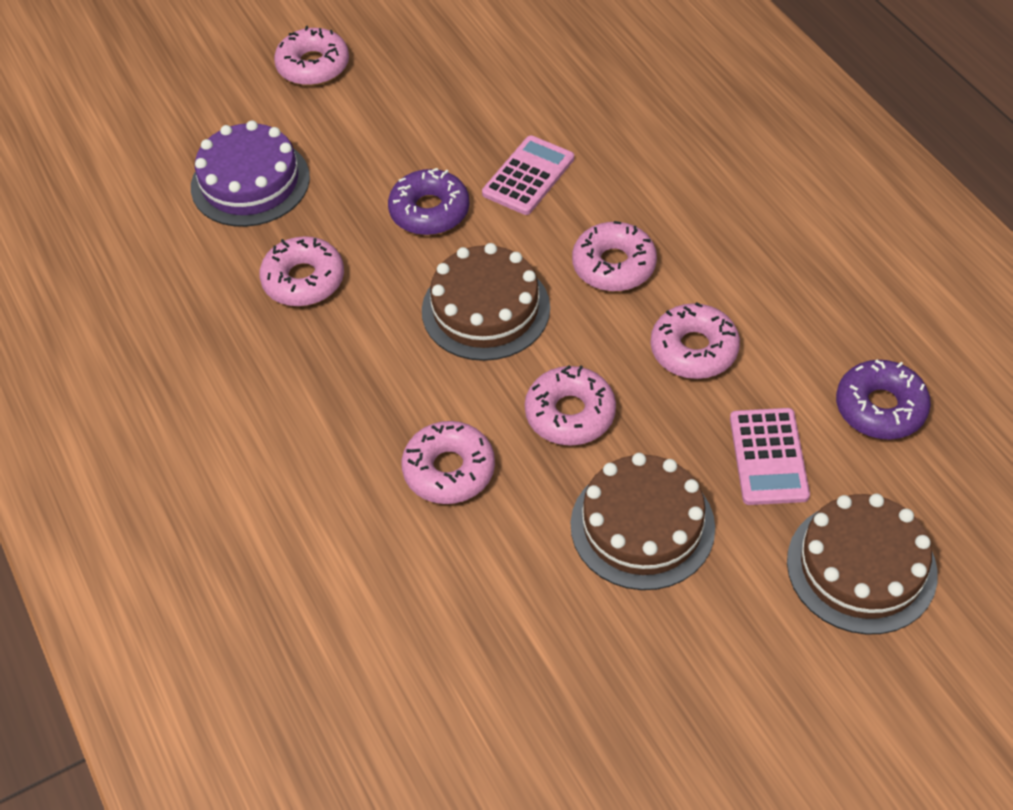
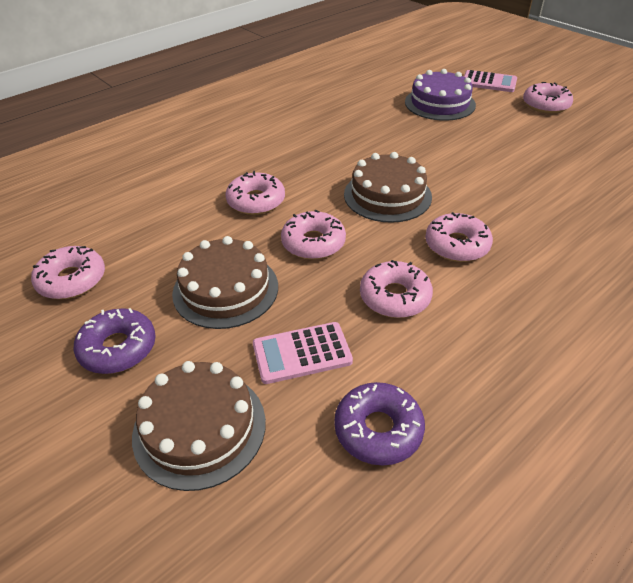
camera: 75 degrees right, 10 degrees down
(303, 280) = (378, 131): pink donut -> pink donut (72, 280)
(429, 211) = (457, 162): purple donut -> purple donut (118, 348)
(528, 176) = (516, 195): pink calculator -> pink calculator (489, 82)

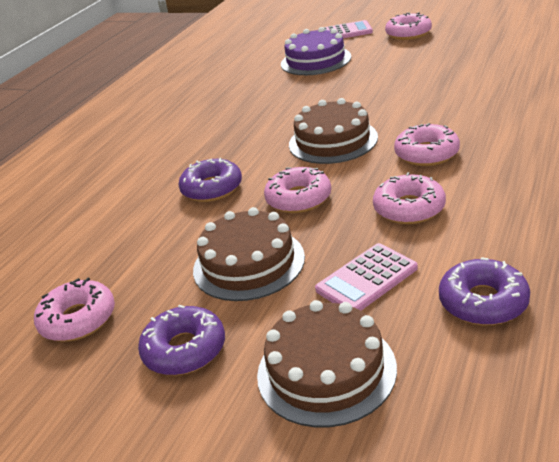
camera: 20 degrees left, 10 degrees down
(256, 201) = (212, 188): pink donut -> purple donut

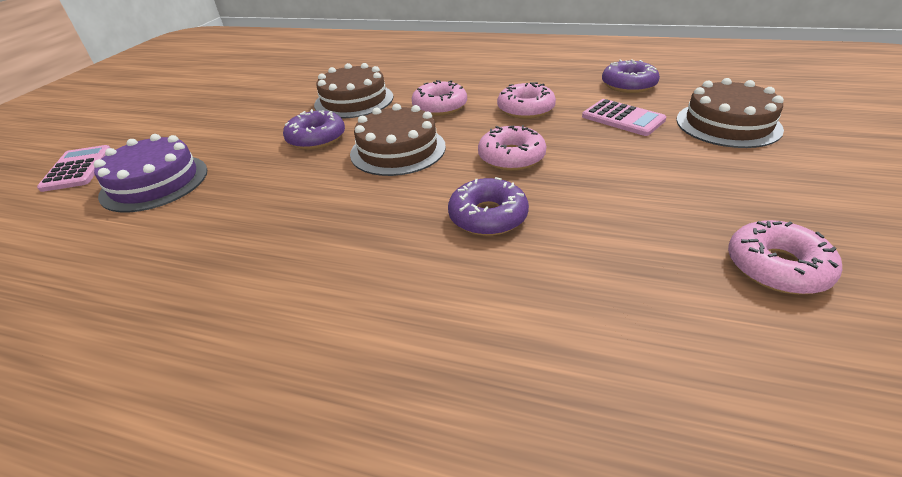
camera: 100 degrees left, 5 degrees up
(184, 349) = (758, 184): purple donut -> purple donut (316, 138)
(248, 263) = (624, 170): brown cake -> brown cake (354, 100)
(408, 33) = (149, 127): pink donut -> none

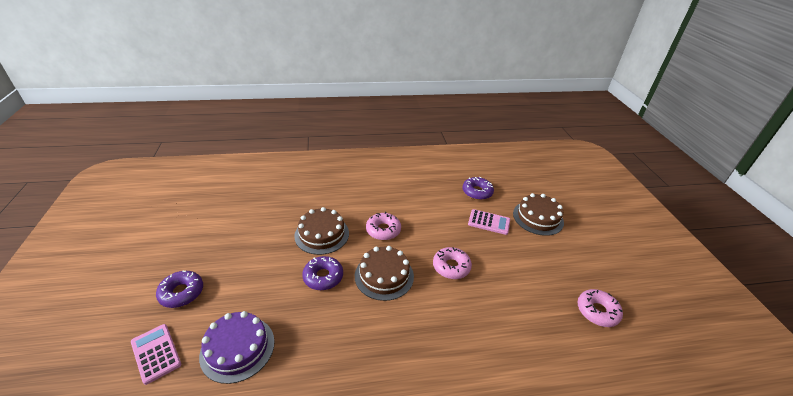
camera: 30 degrees left, 0 degrees up
(488, 216) = (466, 316): purple donut -> purple donut (182, 293)
(525, 109) = (435, 223): pink donut -> none

